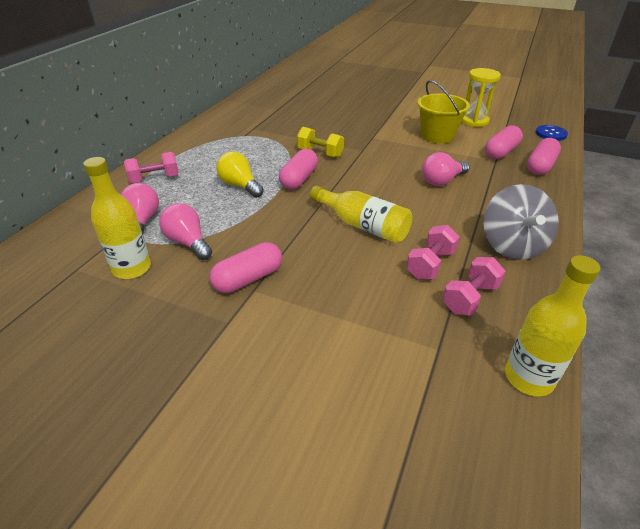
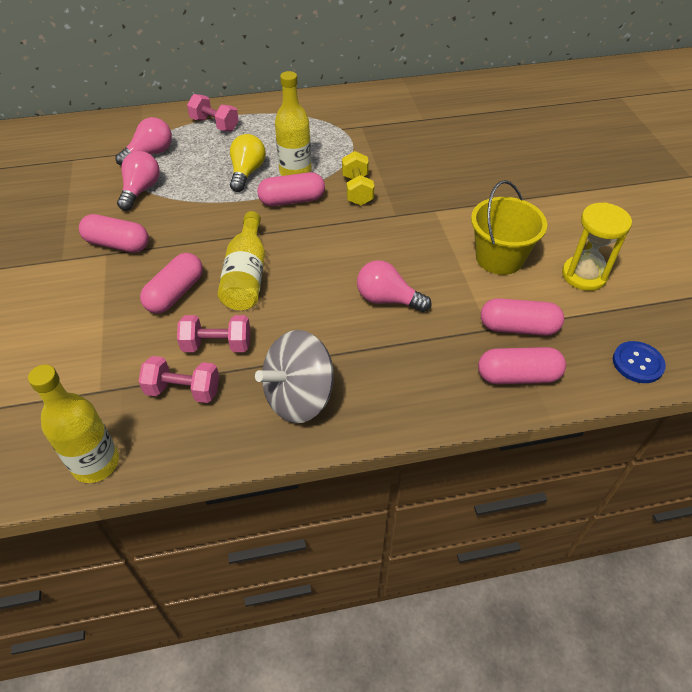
camera: 55 degrees right, 10 degrees up
(132, 268) = (90, 182): yellow bottle -> yellow bottle (295, 172)
(349, 266) = (175, 293): none -> pink capsule

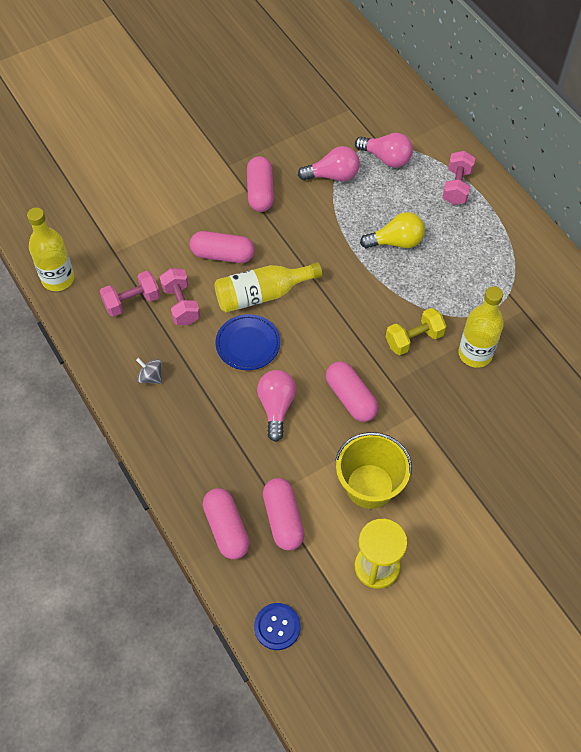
camera: 70 degrees right, 10 degrees up
(183, 390) = (132, 301): pink dumbbell -> pink dumbbell turned 75 degrees clockwise
(292, 200) = (373, 292): pink capsule -> pink capsule (351, 398)
(295, 172) = (416, 279): yellow bottle -> yellow bottle (475, 354)
(299, 397) = (150, 377): grey spinning top -> grey spinning top, size x0.44
(301, 302) = (248, 344): none -> blue plate

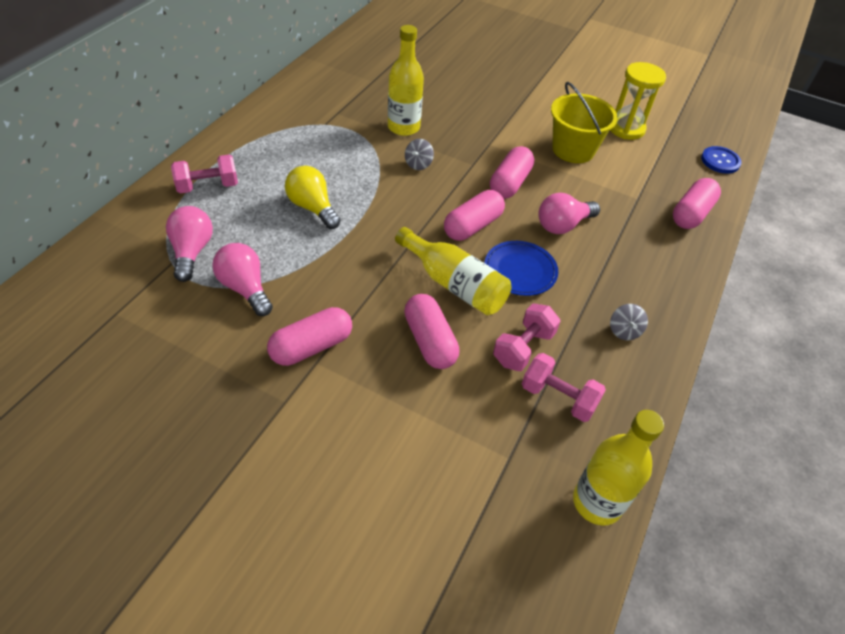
camera: 125 degrees left, 10 degrees down
(283, 519) = (648, 185): pink capsule -> pink capsule (472, 226)
(414, 339) = (418, 164): yellow dumbbell -> grey spinning top

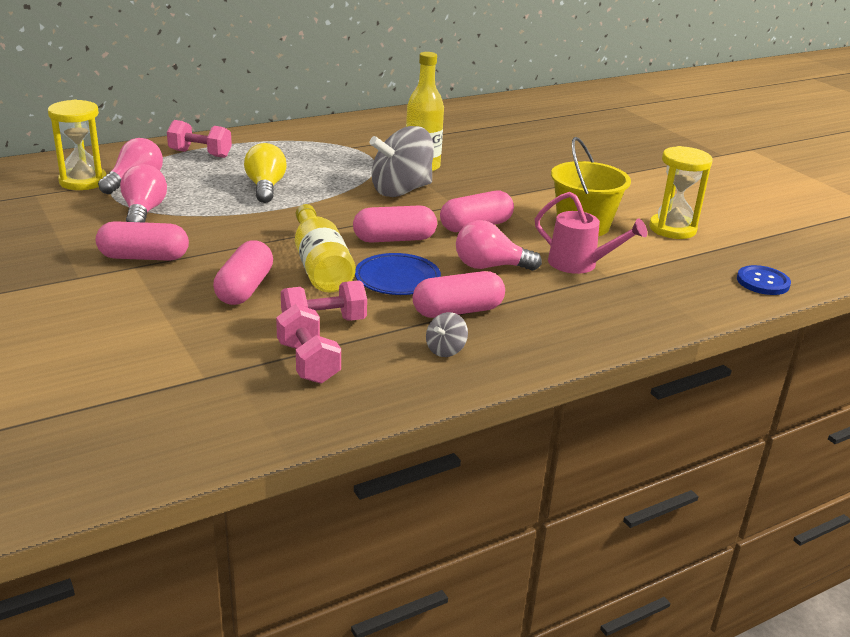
camera: 35 degrees right, 20 degrees down
(141, 273) = (83, 181): none -> yellow hourglass
(418, 164) = (401, 190): grey spinning top -> grey spinning top, size x2.29
(597, 502) = (240, 435): yellow bottle -> none
(611, 194) = (580, 264): none -> pink watering can
(691, 214) = (659, 305): pink capsule -> pink capsule (457, 311)

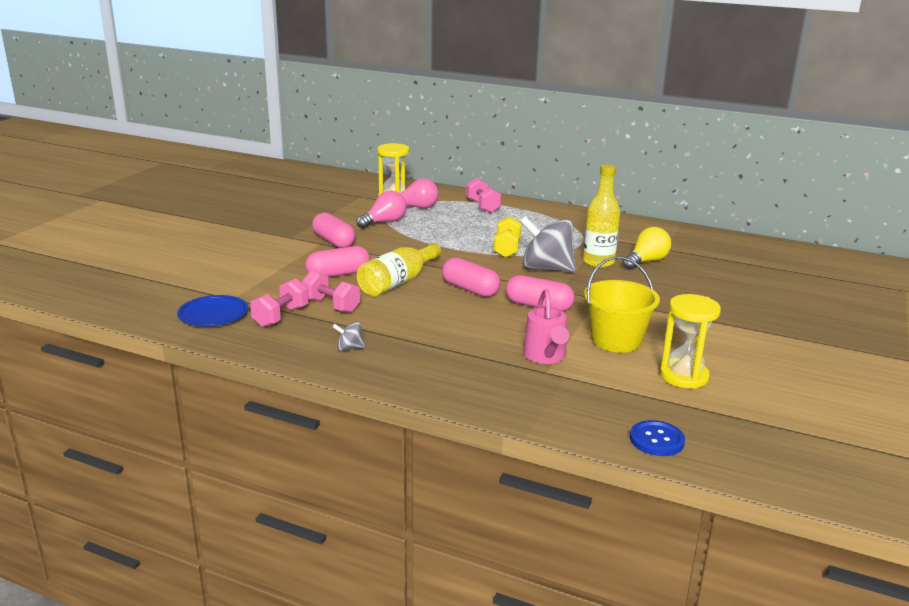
camera: 55 degrees right, 5 degrees down
(265, 187) = (472, 235): yellow light bulb -> yellow light bulb (646, 261)
(328, 187) = (507, 249): none -> yellow dumbbell
(397, 279) = (418, 307): blue plate -> blue plate (213, 315)
(457, 311) = (405, 337): pink capsule -> none
(490, 266) = (485, 328): pink light bulb -> none

